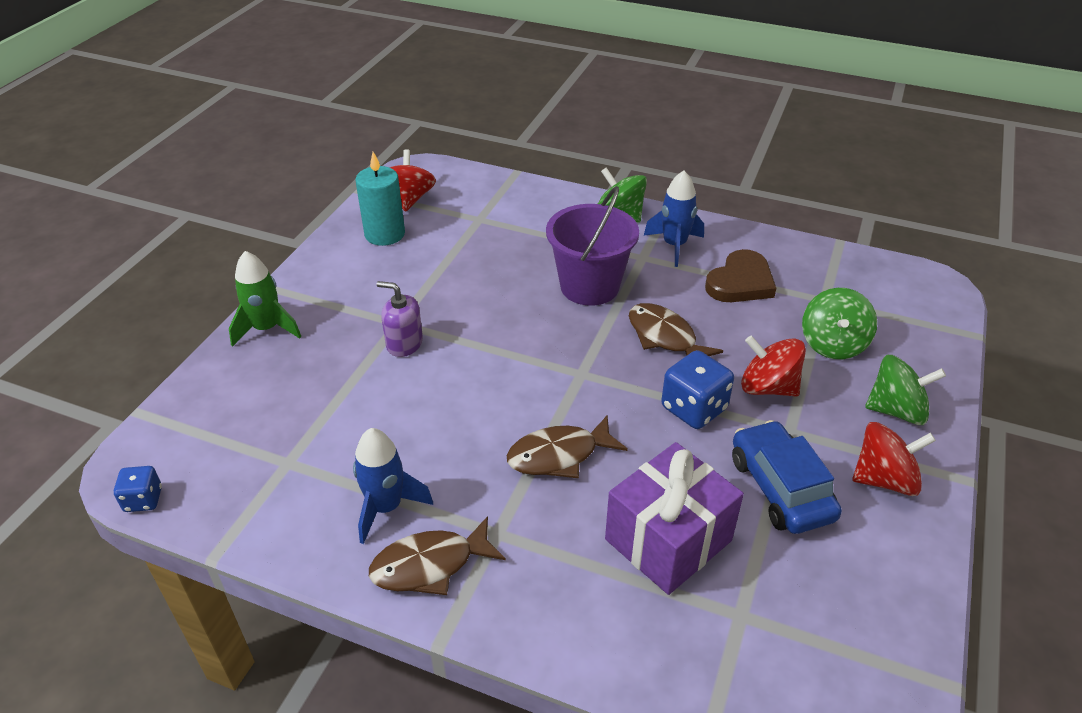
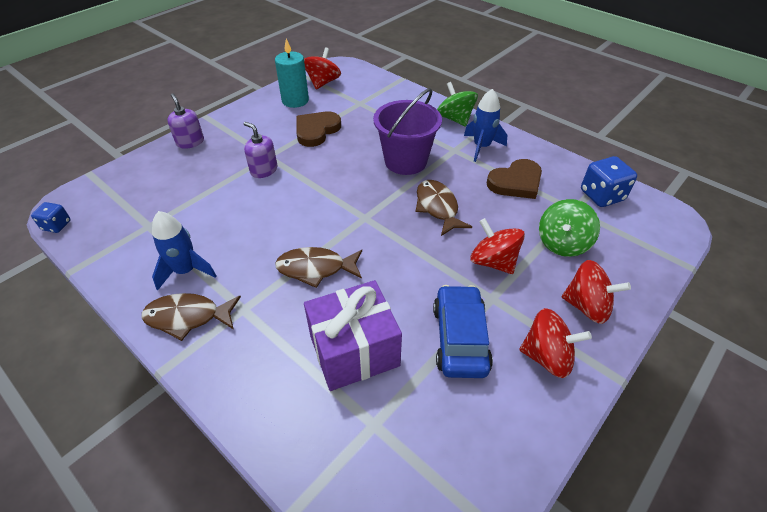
camera: 20 degrees right, 5 degrees up
(267, 329) = (190, 142): green rocket -> purple soap dispenser
(443, 271) = (316, 131): none -> brown heart
(694, 408) = (429, 262): blue dice -> blue dice (601, 195)
(896, 410) = (586, 306): green spinning top -> red spinning top

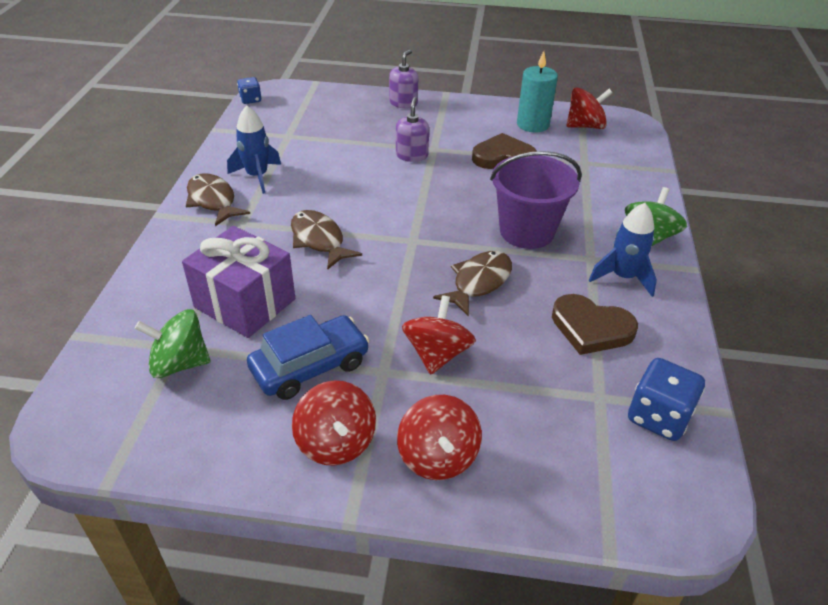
camera: 55 degrees right, 5 degrees down
(562, 243) = (524, 404): green spinning top -> green spinning top (179, 363)

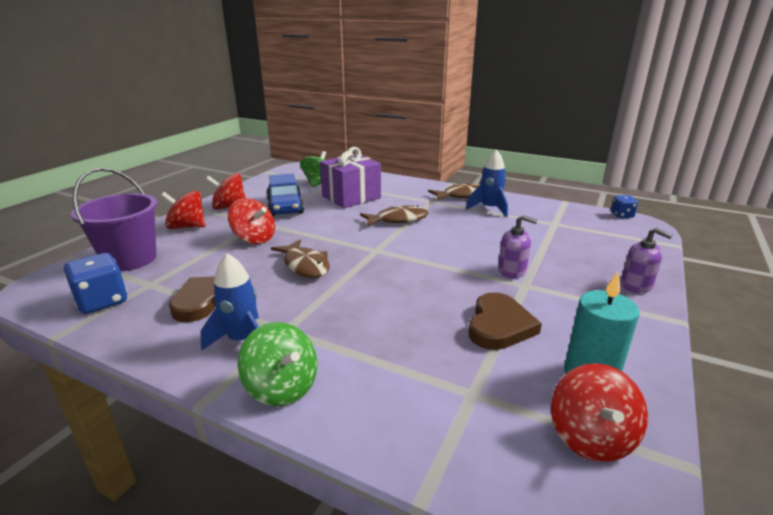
camera: 110 degrees right, 15 degrees down
(526, 231) = (352, 304): purple bucket -> purple bucket (130, 259)

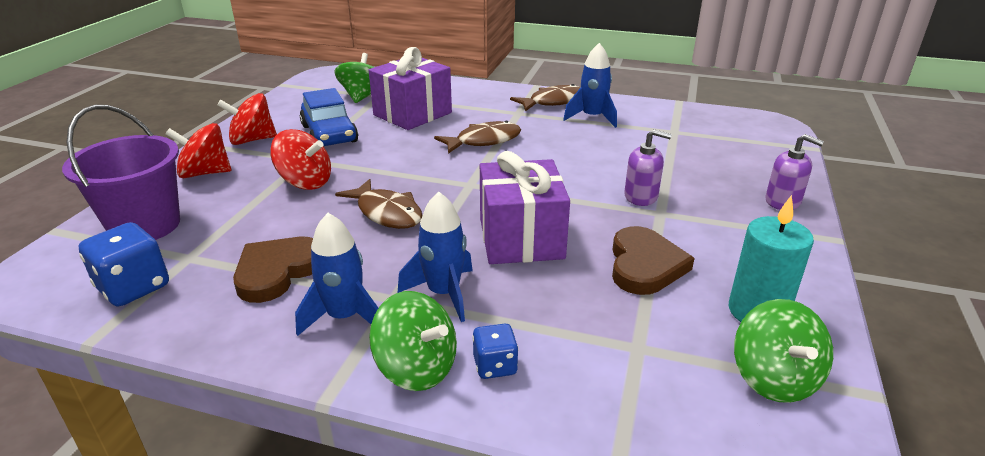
camera: 10 degrees left, 5 degrees up
(325, 330) = (444, 293): none -> blue rocket
(402, 294) = (521, 238): none -> purple gift
(591, 437) = (774, 378): red spinning top -> green spinning top
(622, 215) = (748, 114): blue dice -> blue dice (495, 366)

